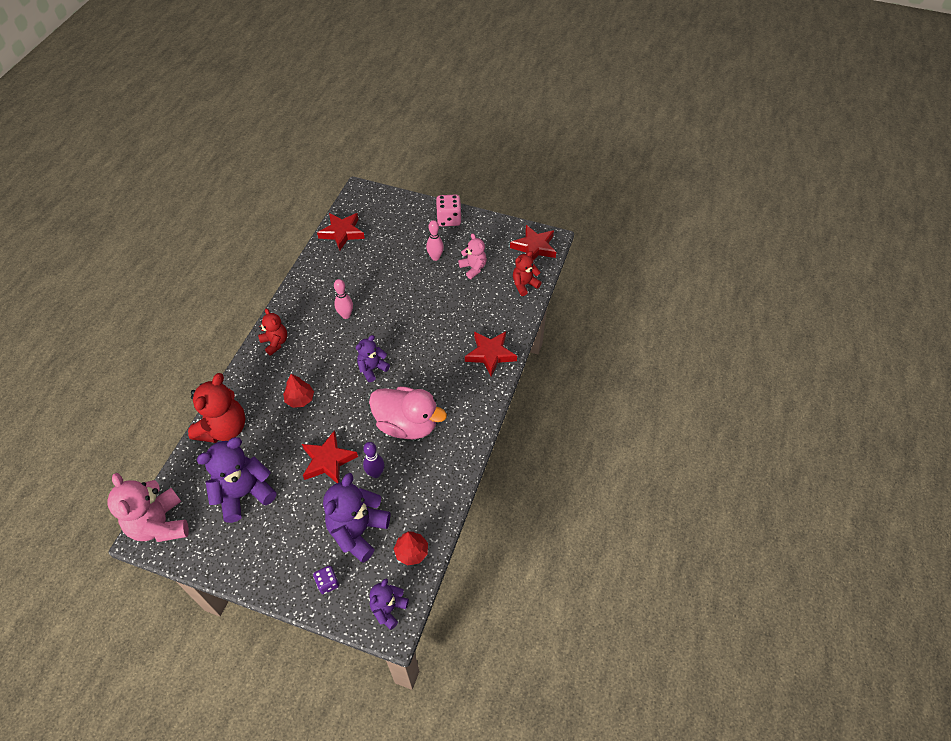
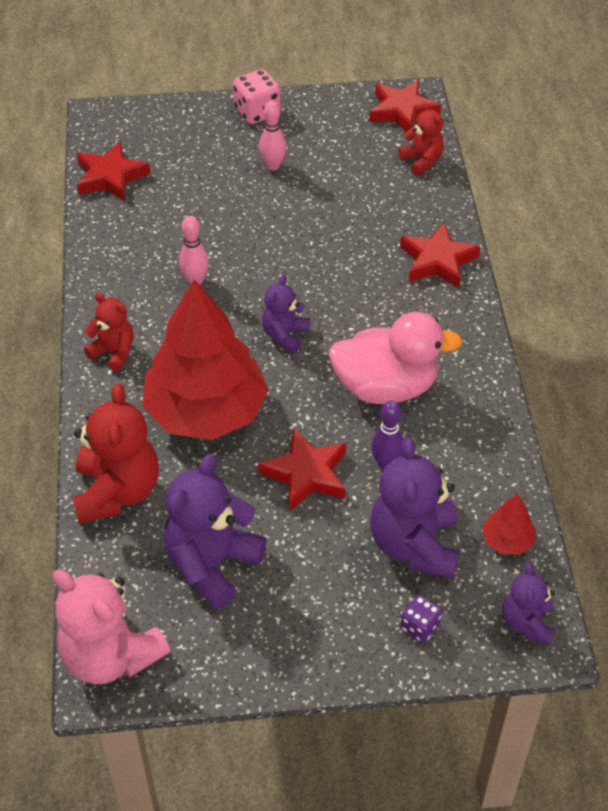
camera: 25 degrees left, 5 degrees down
(300, 399) = (206, 411): red tree -> red tree, size x2.49
(473, 268) = (337, 162): pink teddy bear -> none
(524, 284) = (422, 161): red teddy bear -> red teddy bear turned 120 degrees clockwise

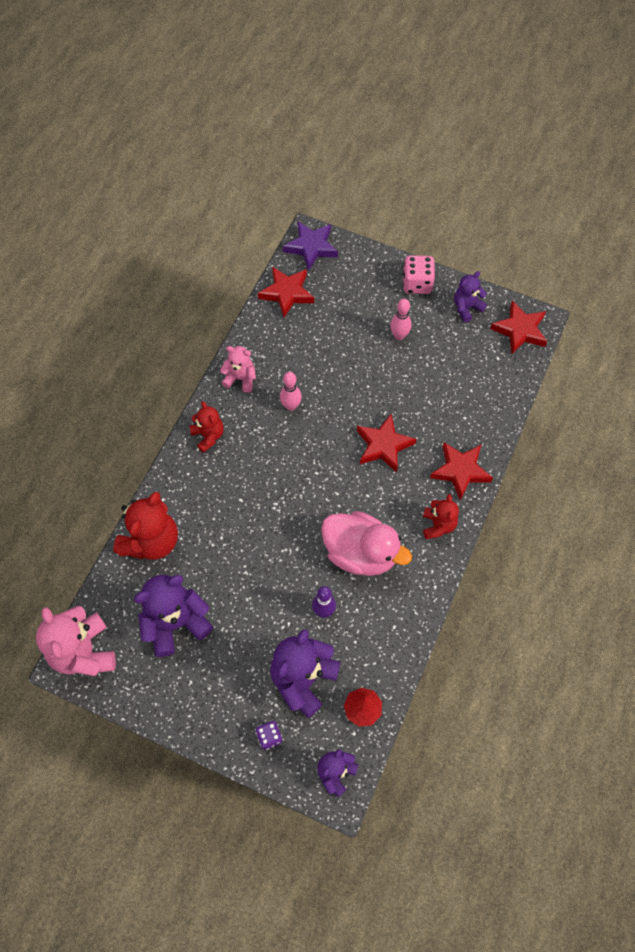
camera: 30 degrees right, 15 degrees up
(108, 124) = (311, 247): none -> purple star
(113, 279) = (240, 378): none -> pink teddy bear
(206, 411) = (237, 511): red tree -> none
(285, 335) = (321, 478): purple teddy bear -> purple teddy bear (466, 308)
(306, 474) = (270, 591): red star -> red star (383, 445)
(422, 161) = (505, 381): red teddy bear -> red teddy bear (438, 525)

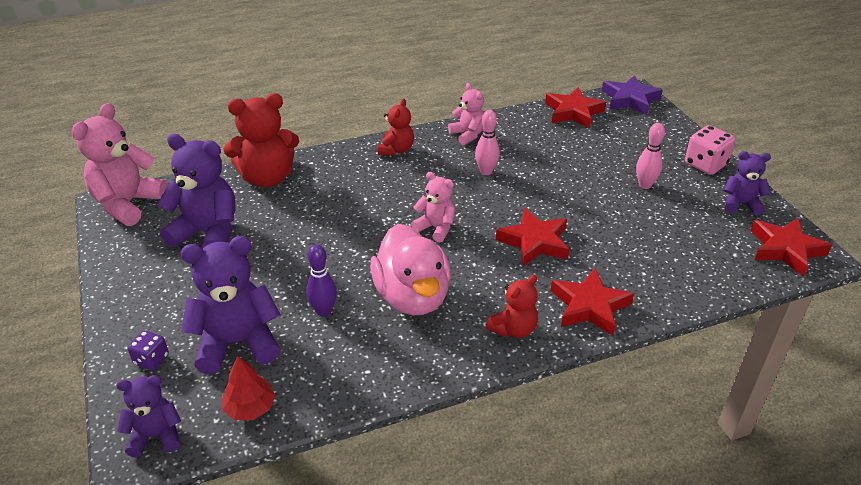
camera: 45 degrees right, 25 degrees down
(314, 486) = (436, 228): none -> pink teddy bear

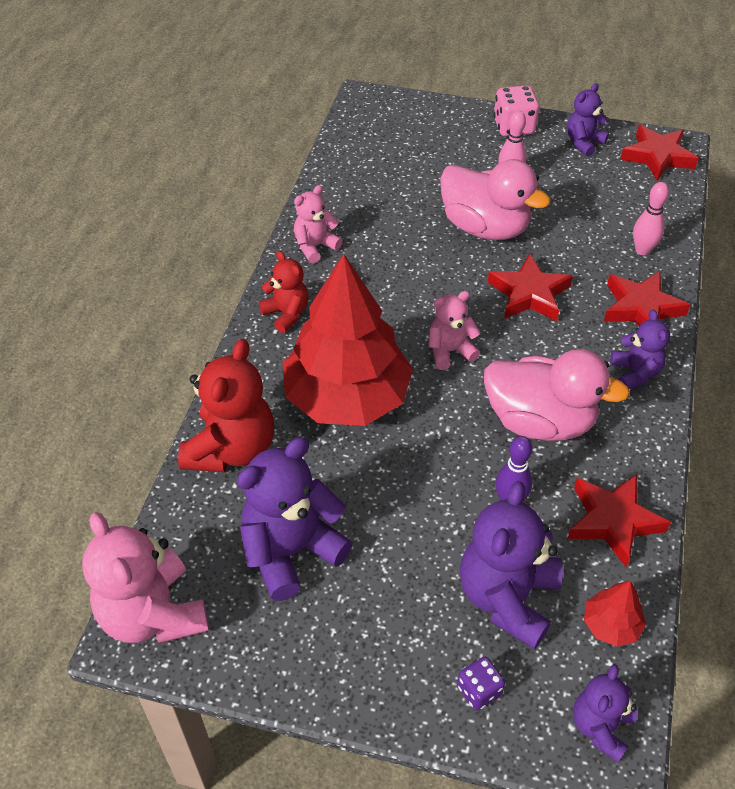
camera: 55 degrees left, 10 degrees up
(350, 202) = (347, 397): none -> red tree
(467, 135) = (315, 246): pink teddy bear -> pink teddy bear turned 45 degrees counterclockwise
(486, 171) = (391, 267): pink bowling pin -> pink bowling pin (642, 250)
(513, 329) = (635, 373): red teddy bear -> purple teddy bear
(573, 112) = (353, 154): red star -> red star (613, 521)
(577, 195) = (485, 227): none -> pink duck
(630, 99) = (371, 108): purple star -> none

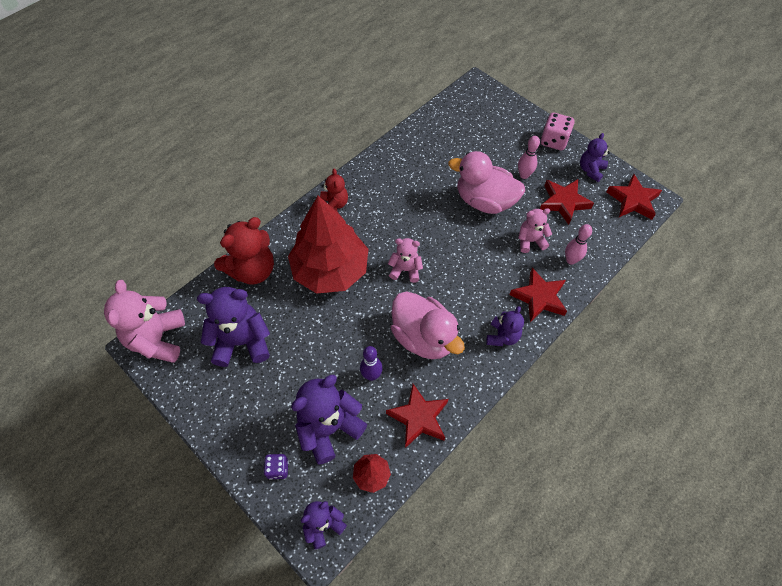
camera: 30 degrees right, 10 degrees up
(315, 246) = (378, 170): pink teddy bear -> pink teddy bear (530, 241)
(485, 227) = (484, 201): pink duck -> pink duck turned 135 degrees clockwise
(529, 294) = (478, 256): red star -> red star (564, 202)
(583, 143) = (591, 170): purple teddy bear -> purple teddy bear turned 45 degrees counterclockwise

